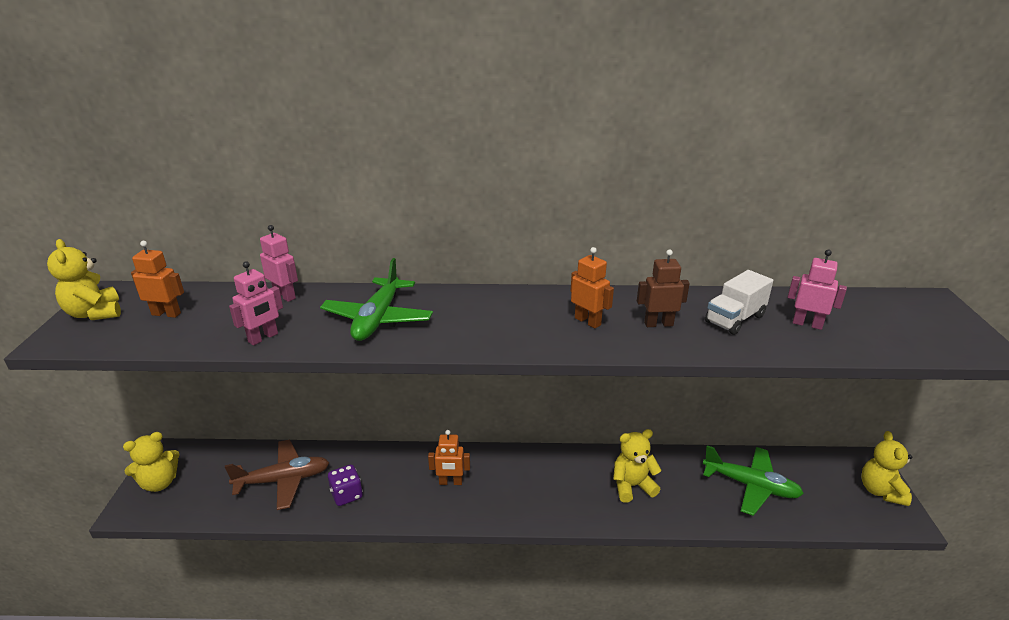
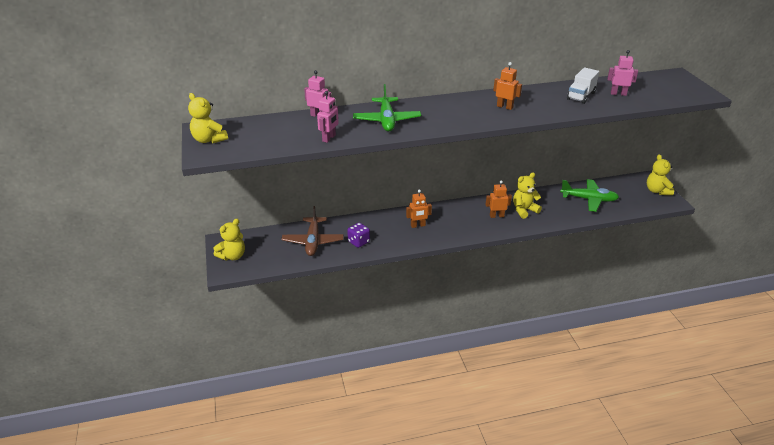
camera: 15 degrees left, 5 degrees up
(166, 314) = (255, 134): orange robot -> orange robot (496, 216)
(283, 480) = (313, 241): brown plane -> brown plane turned 120 degrees clockwise
(658, 324) = (543, 103): brown robot -> none

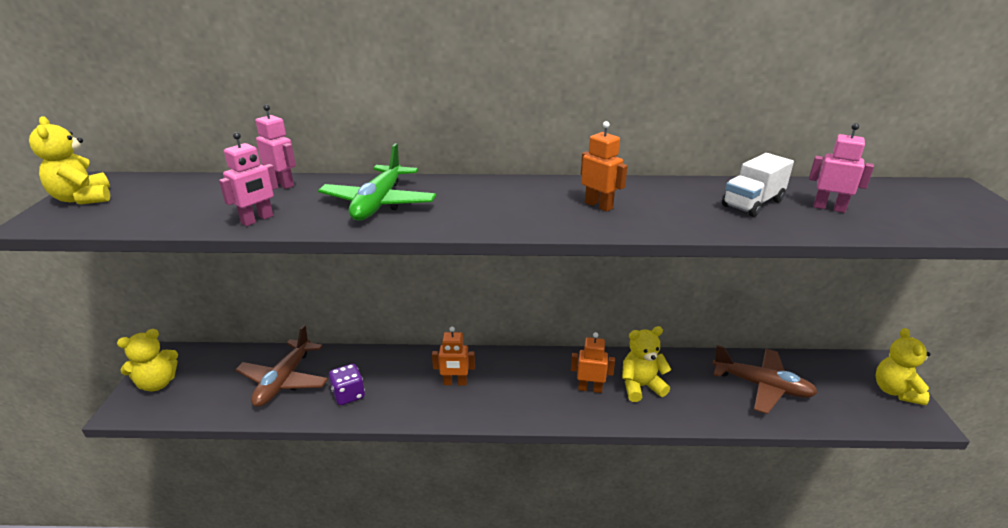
camera: 15 degrees right, 5 degrees down
(589, 199) = (762, 386): green plane -> brown plane

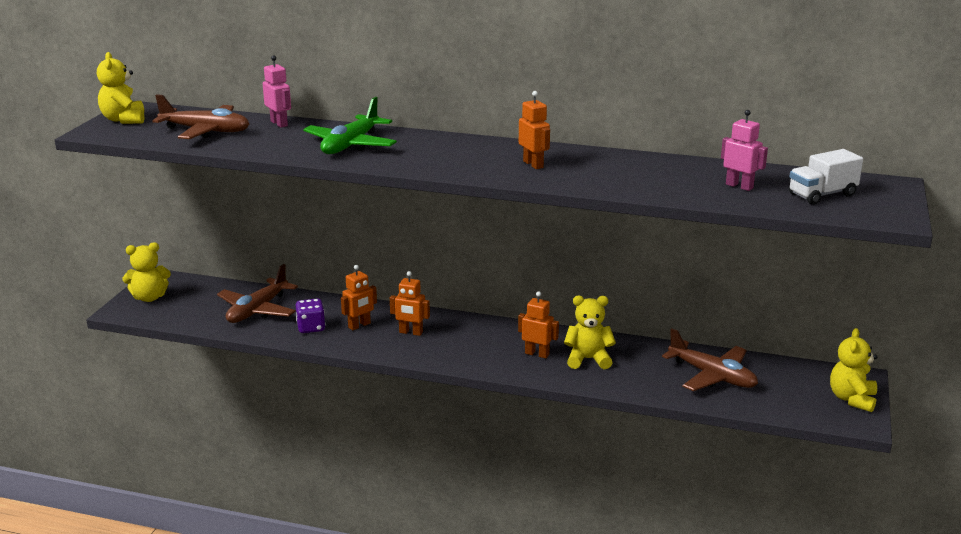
camera: 15 degrees right, 5 degrees down
(193, 203) = (206, 131): none -> brown plane
(257, 220) = (251, 147): pink robot -> none
(399, 383) = (359, 325): none -> orange robot
(752, 203) = (672, 176): white truck -> white truck (822, 195)

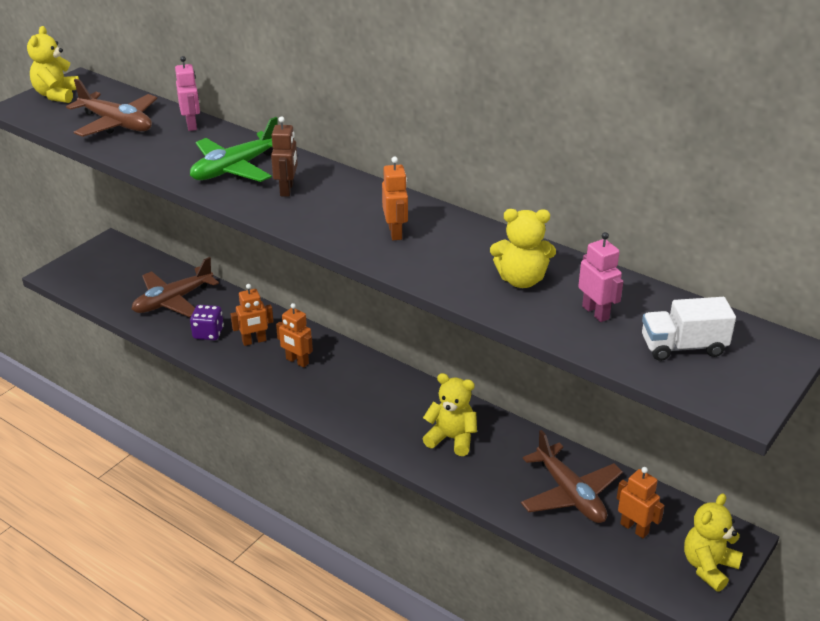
camera: 20 degrees right, 10 degrees up
(149, 297) = (88, 264): yellow teddy bear -> yellow teddy bear (521, 280)
(412, 152) = (287, 190): none -> brown robot
(537, 354) = (403, 419): orange robot -> orange robot (634, 528)

